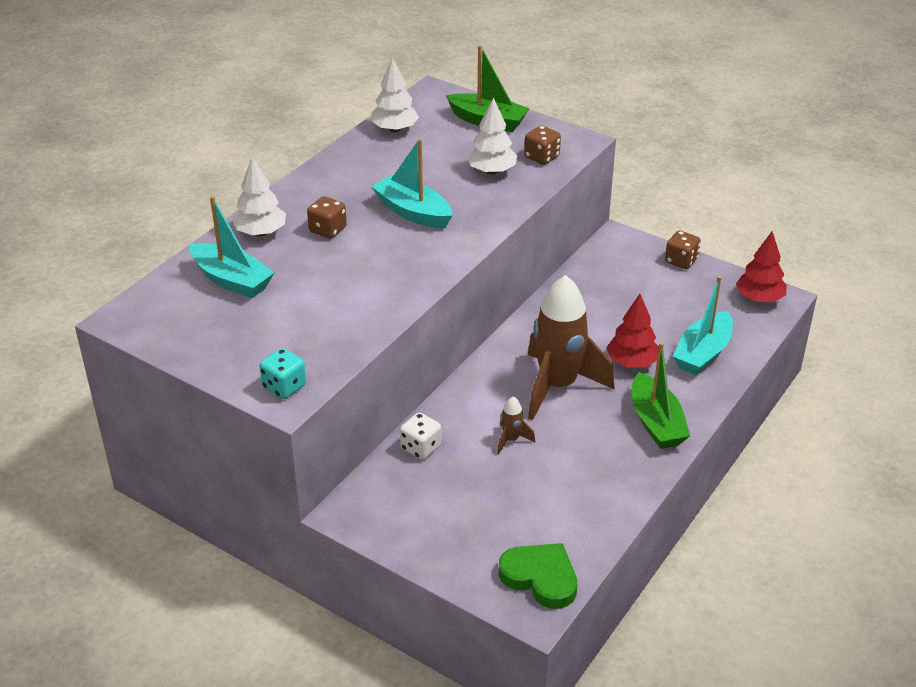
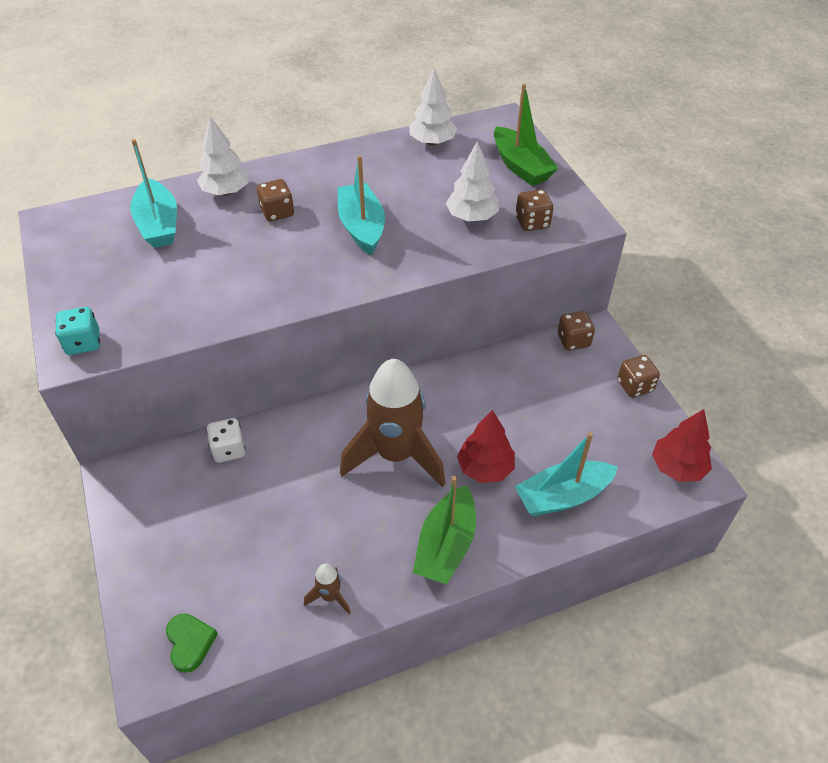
camera: 35 degrees right, 10 degrees up
(511, 440) = (305, 486): brown rocket -> brown rocket (330, 596)
(540, 577) = (190, 643): green heart -> green heart, size x0.65
(607, 250) = (573, 340): none -> brown dice

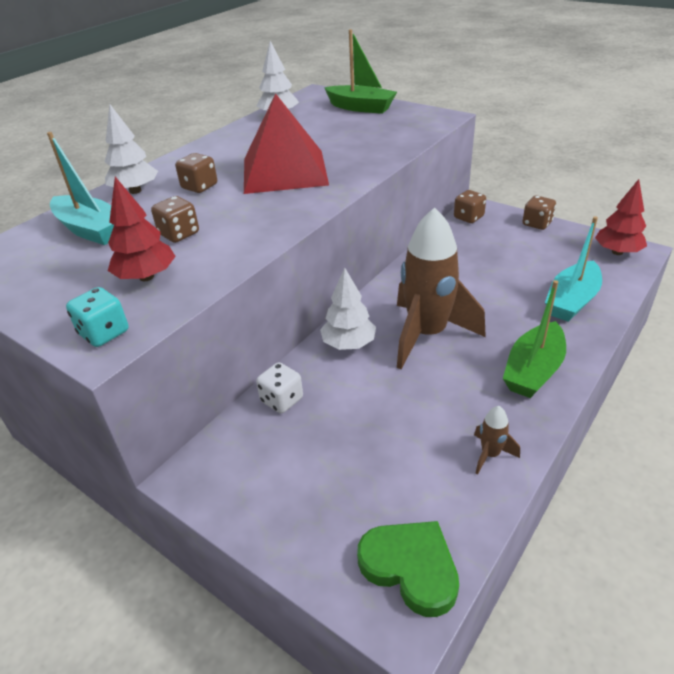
camera: 30 degrees left, 10 degrees down
(190, 643) = (410, 567): green heart -> green heart, size x1.54
(362, 227) = (284, 171): turquoise boat -> red pyramid
(446, 545) = (533, 370): green boat -> green boat turned 45 degrees clockwise
(472, 217) = (362, 139): white tree -> white tree (349, 344)
(485, 468) = (501, 311): red tree -> red tree (146, 277)
(532, 222) = (408, 128): brown dice -> brown dice (179, 234)

